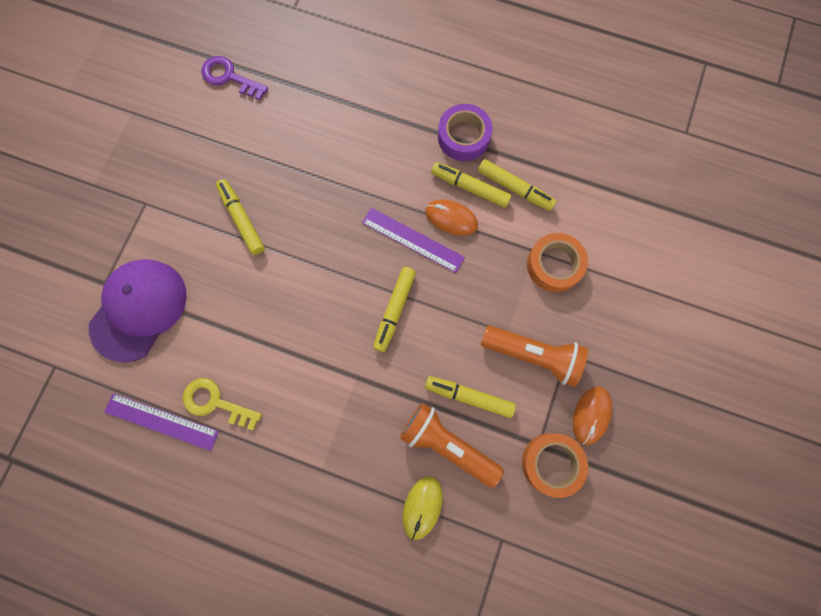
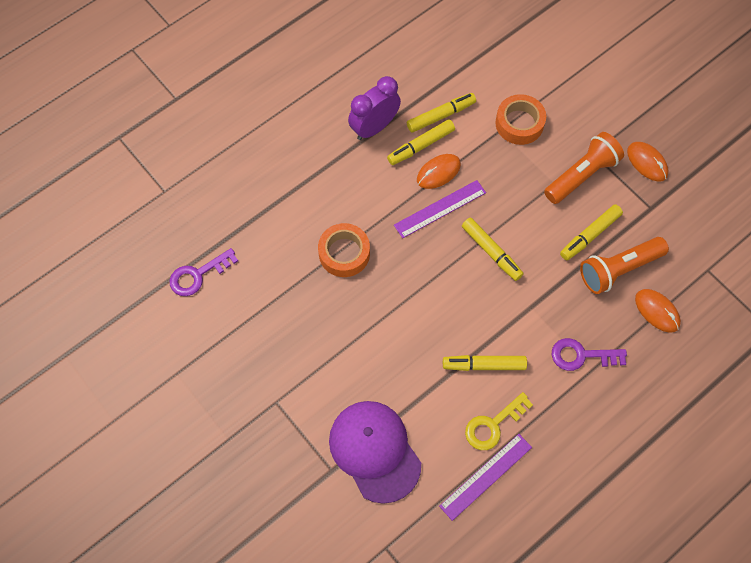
camera: 60 degrees left, 10 degrees down
(242, 219) = (342, 328): yellow marker -> yellow marker (484, 365)
(331, 452) = (581, 355): none -> purple key
(422, 507) = (657, 311): yellow mouse -> orange mouse
(463, 137) = (374, 127): purple tape -> purple clock
(551, 463) = (669, 207): orange tape -> orange tape (344, 253)

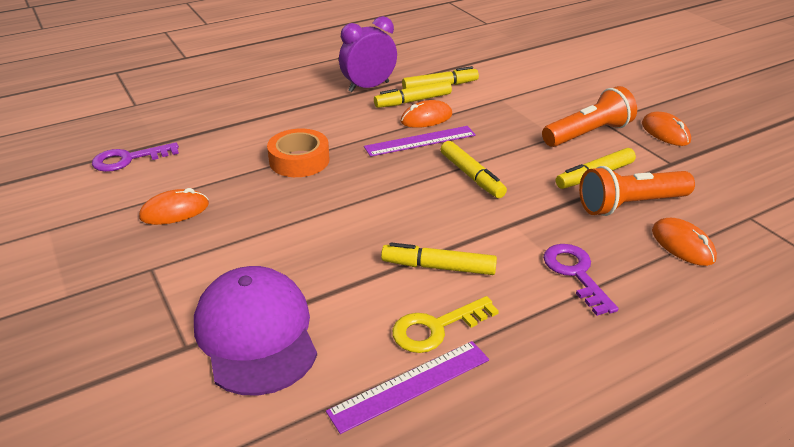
camera: 10 degrees right, 30 degrees down
(266, 335) = (174, 211): none -> orange mouse
(519, 123) = (522, 97): orange tape -> none
(581, 355) = (575, 273): purple key -> purple key turned 60 degrees clockwise

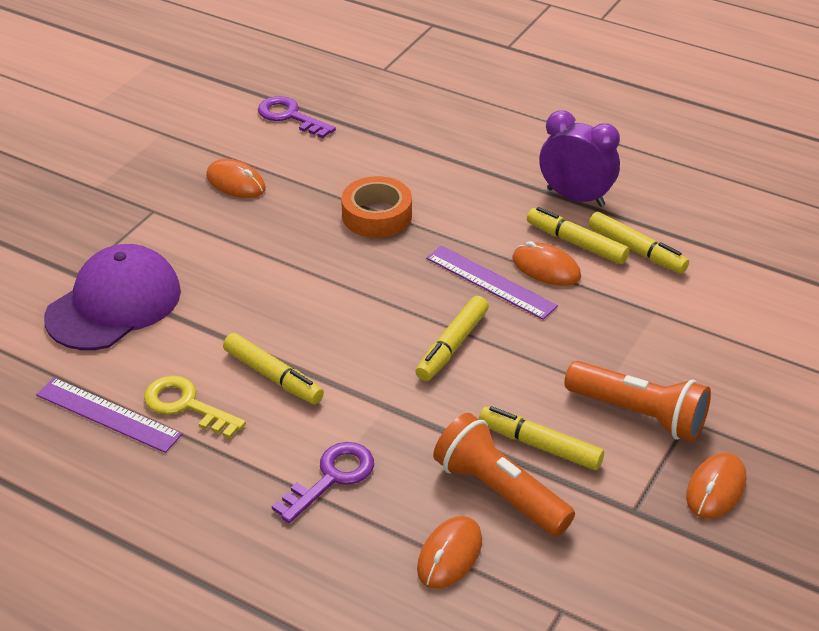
camera: 60 degrees right, 5 degrees up
(438, 267) = (273, 376): yellow marker -> yellow marker turned 150 degrees clockwise

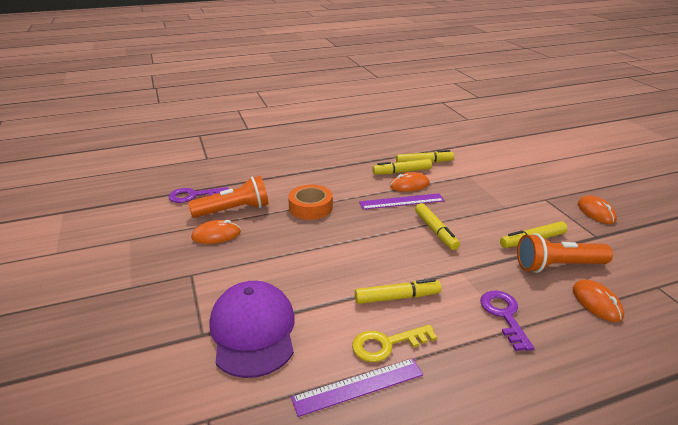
camera: 50 degrees left, 10 degrees down
(575, 197) = (371, 159): purple clock -> none
(639, 414) = (532, 208): orange flashlight -> orange flashlight (234, 210)

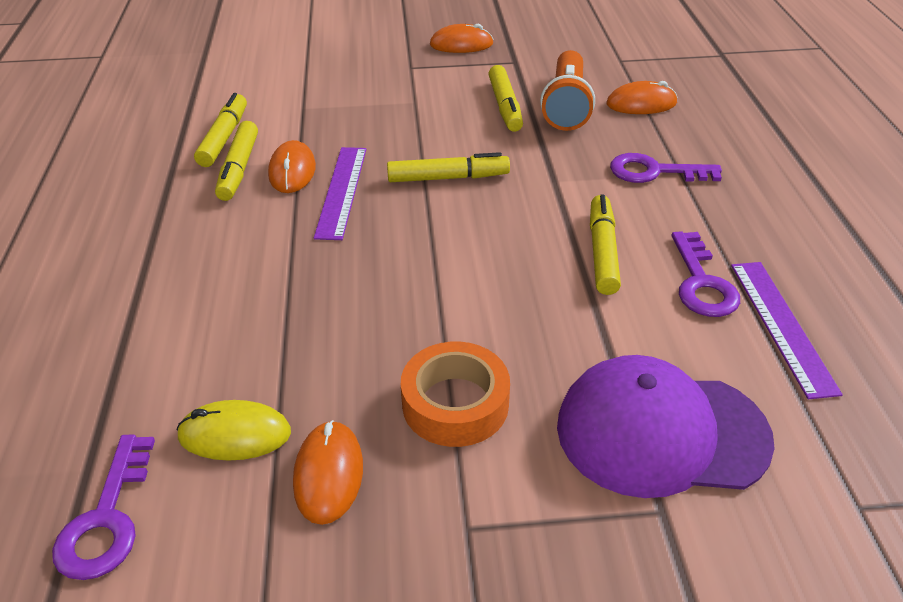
camera: 75 degrees left, 10 degrees up
(234, 210) = (235, 434): orange flashlight -> yellow mouse
(310, 207) = (296, 306): orange tape -> orange tape (455, 404)
(387, 344) = (702, 283): yellow key -> purple key

